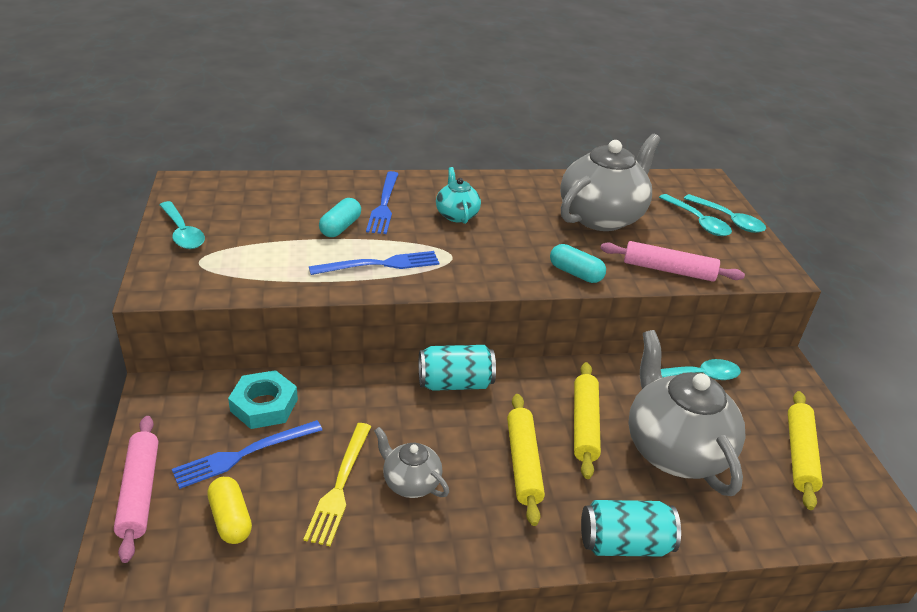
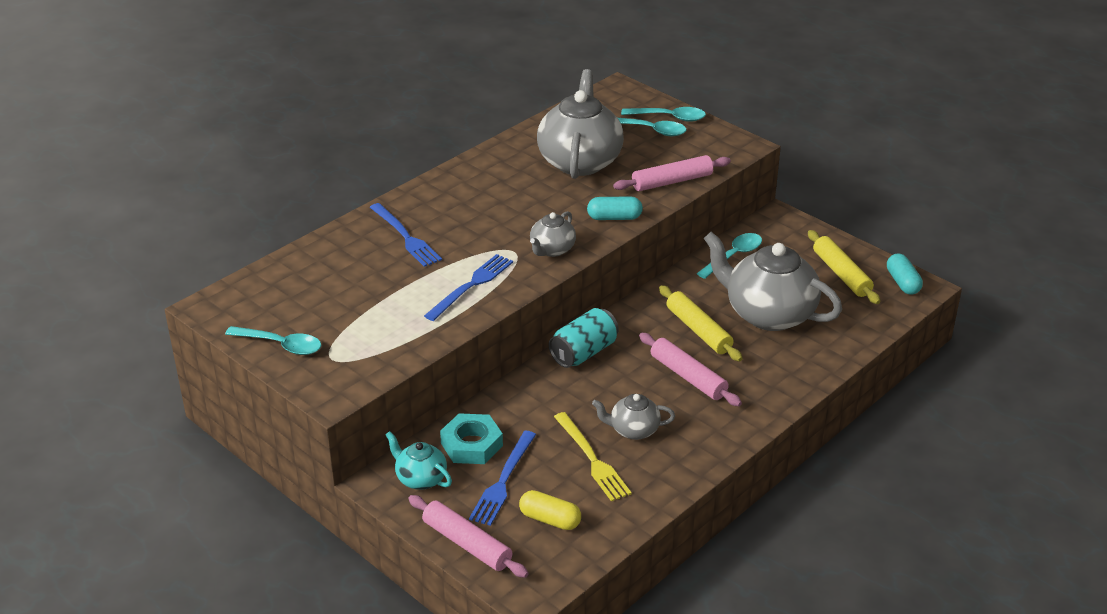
camera: 35 degrees left, 0 degrees up
(340, 227) = (399, 273): turquoise capsule -> turquoise capsule (902, 283)
(456, 215) = (473, 216): turquoise teapot -> turquoise teapot (420, 478)
(485, 271) = (552, 250): none -> grey teapot
(523, 463) = (688, 377): yellow rolling pin -> pink rolling pin
(624, 544) = (795, 386): turquoise can -> none

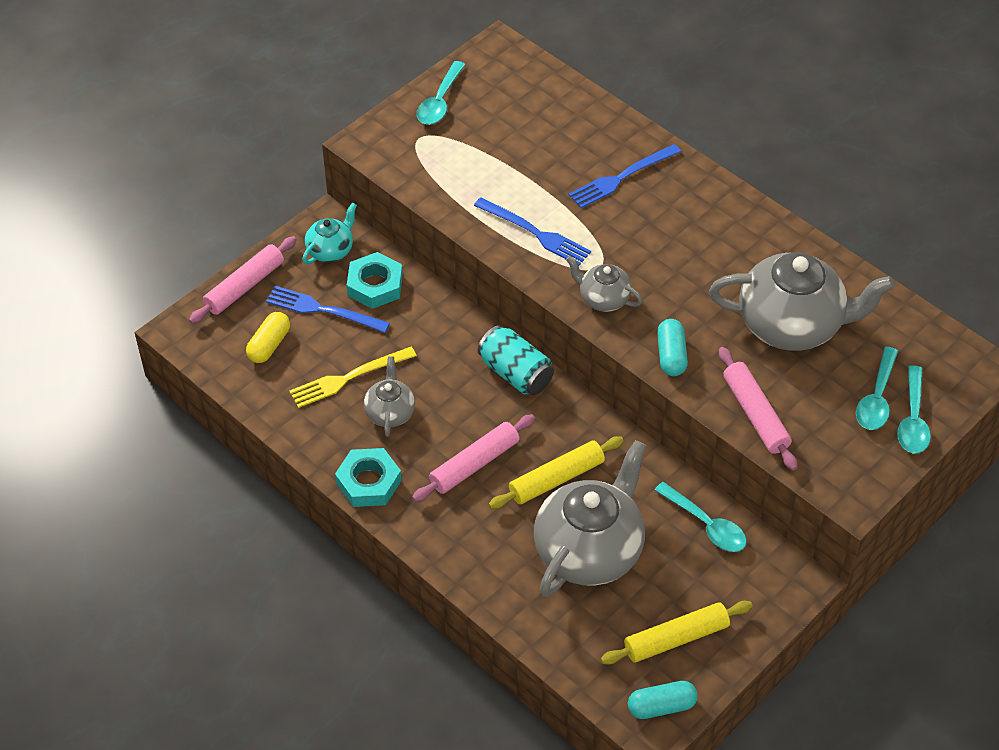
camera: 90 degrees right, 15 degrees up
(716, 442) = (368, 482): none -> turquoise nut

